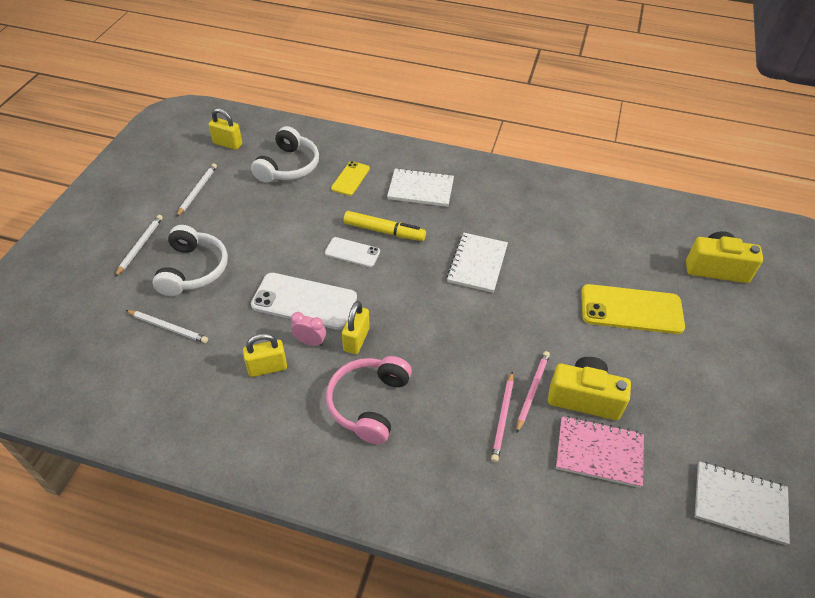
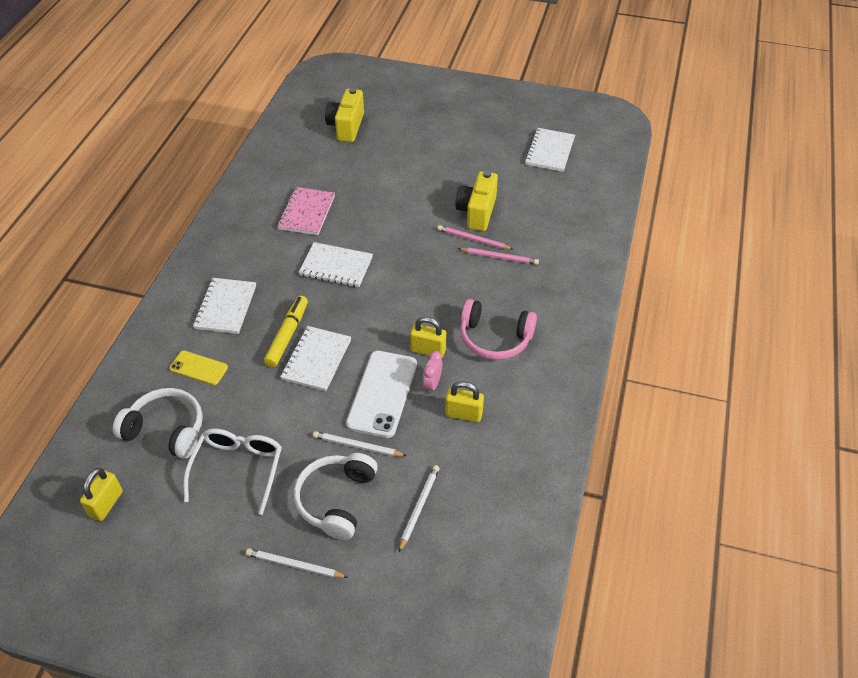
camera: 90 degrees left, 0 degrees up
(193, 270) = (336, 500): white headphones -> white headphones turned 75 degrees counterclockwise
(197, 191) = (199, 522): white pencil -> white pencil (357, 446)
(241, 208) = (238, 468): none -> white glasses
(267, 368) = (463, 414): yellow padlock -> yellow padlock turned 60 degrees counterclockwise
(352, 252) = (316, 359): white phone -> white notebook
(599, 452) = (522, 209): pink notebook -> pink notebook (306, 212)
(631, 309) = (390, 177): yellow phone -> none

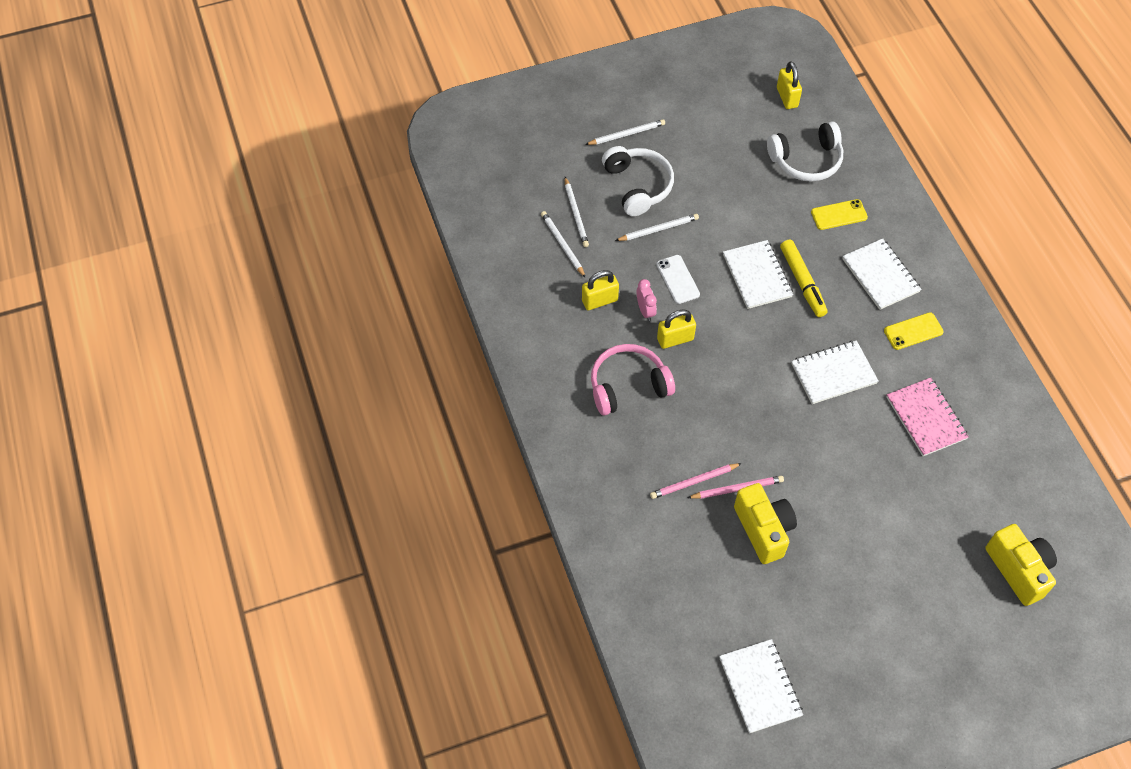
camera: 145 degrees right, 10 degrees up
(238, 468) = (726, 166): white glasses -> none
(250, 261) = (913, 331): none -> yellow phone
(382, 393) = (677, 279): white phone -> white phone, size x0.56
(456, 484) = (562, 245): none -> white pencil

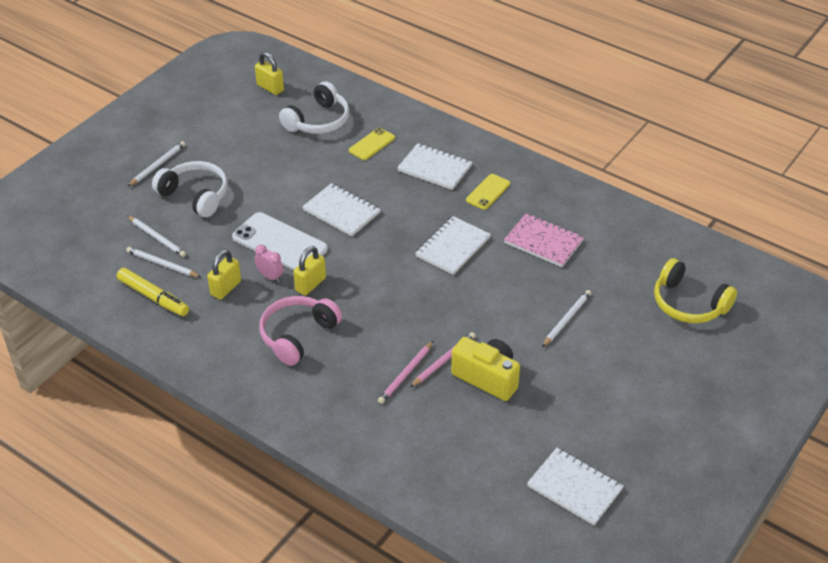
camera: 35 degrees left, 15 degrees down
(658, 229) = (236, 217): white pencil -> white pencil (566, 319)
(677, 279) = (280, 243): white phone -> white phone, size x1.79
(802, 282) = (380, 199): yellow marker -> yellow marker (153, 297)
(1018, 570) = (688, 304): yellow camera -> yellow headphones

